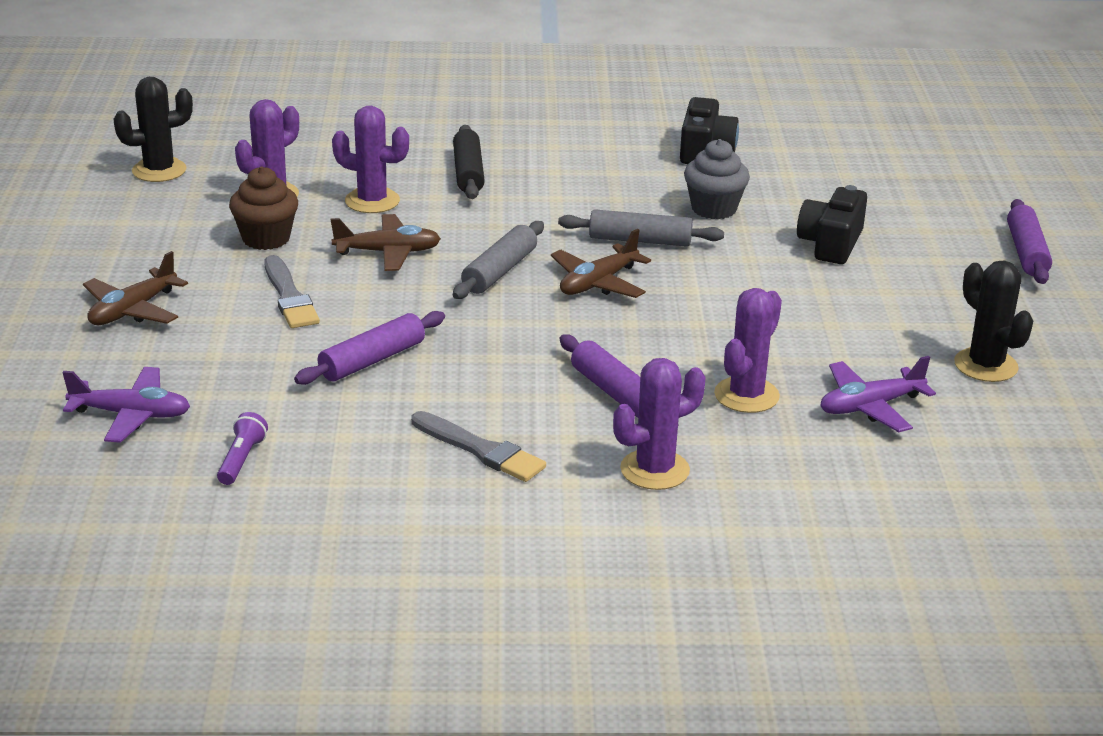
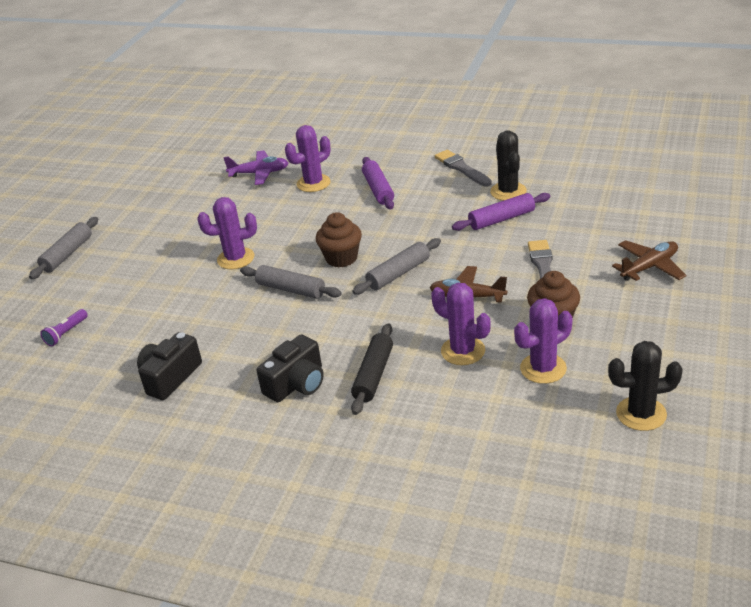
camera: 155 degrees left, 5 degrees up
(131, 415) = (643, 199): purple plane -> none
(241, 460) = (583, 173): purple flashlight -> purple flashlight (66, 333)
(598, 283) = (341, 258): brown plane -> brown cupcake
(654, 470) = (384, 154): purple cactus -> purple cactus (235, 258)
(714, 209) = (218, 312): grey cupcake -> none
(830, 244) = (173, 273): black camera -> black camera (296, 384)
(985, 365) = (181, 188): black cactus -> black cactus (508, 191)
(1026, 252) = (67, 254): purple rolling pin -> grey rolling pin

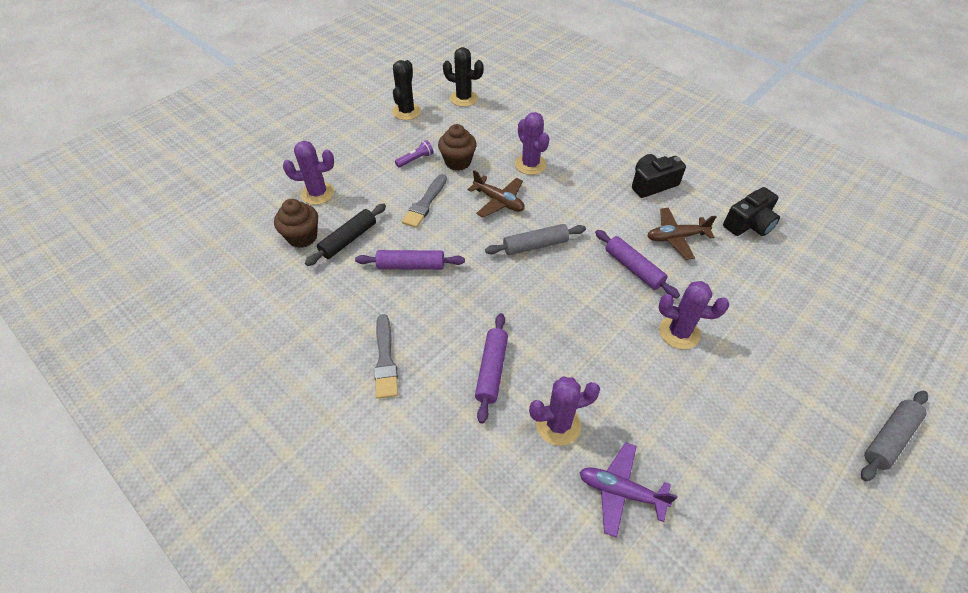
camera: 160 degrees left, 15 degrees up
(66, 333) = (854, 307): purple flashlight -> purple flashlight (415, 159)
(291, 289) = (633, 268): grey rolling pin -> purple rolling pin
(341, 258) = (575, 285): brown cupcake -> brown cupcake (302, 237)
(374, 375) = (597, 171): black rolling pin -> black rolling pin (348, 239)
(508, 191) = (375, 298): black cactus -> black cactus (406, 112)
(543, 368) = (491, 137): purple cactus -> purple cactus (318, 193)
(649, 267) = (358, 173): brown plane -> brown plane (676, 237)

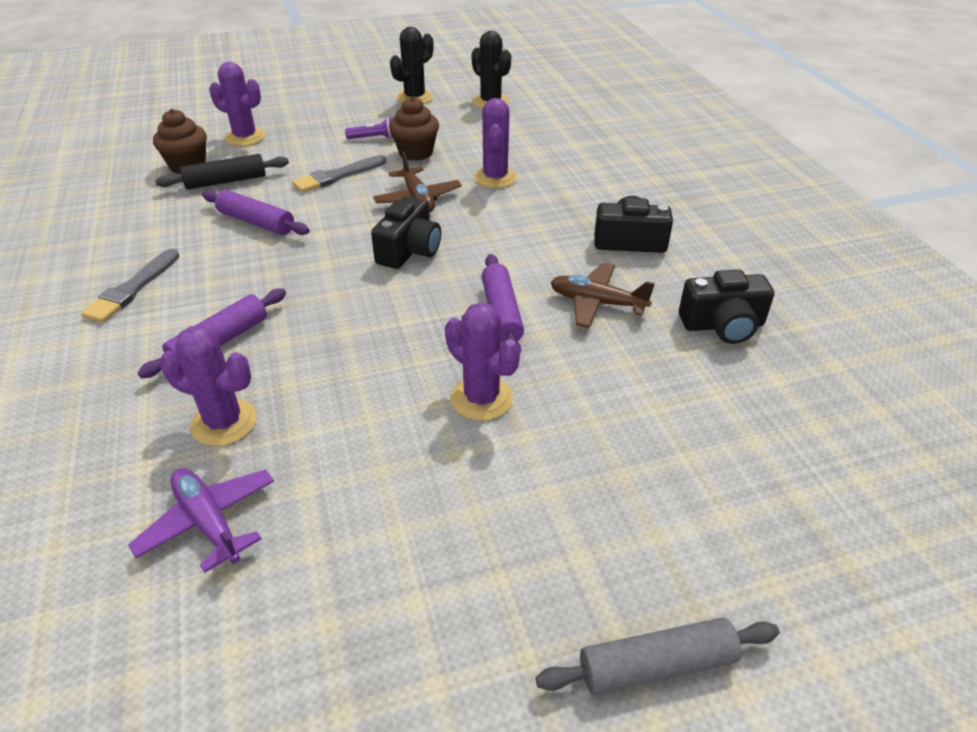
camera: 30 degrees right, 10 degrees down
(535, 245) = (409, 250): grey rolling pin -> black camera

